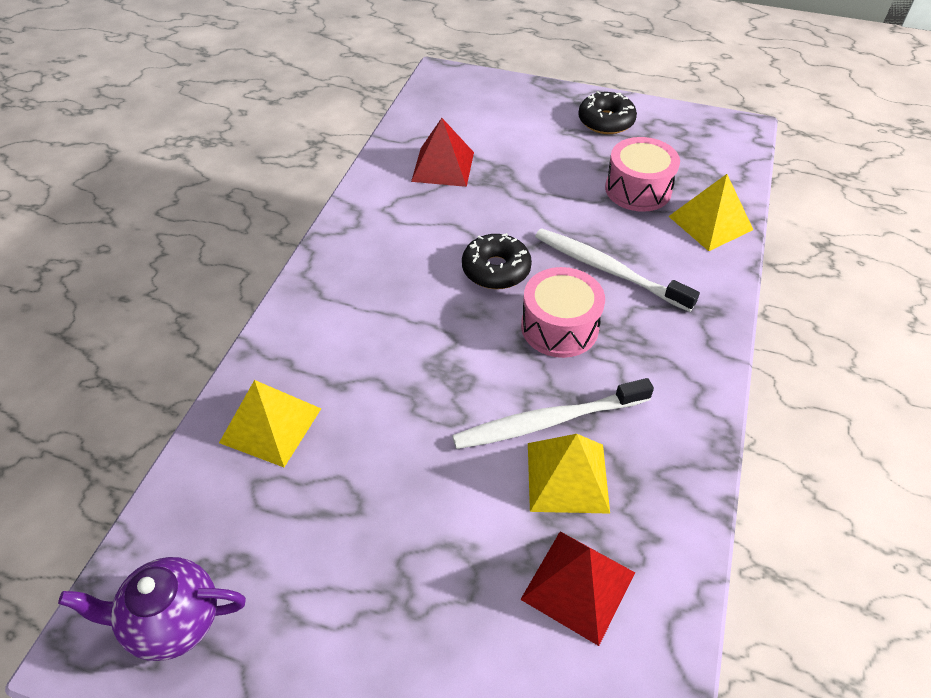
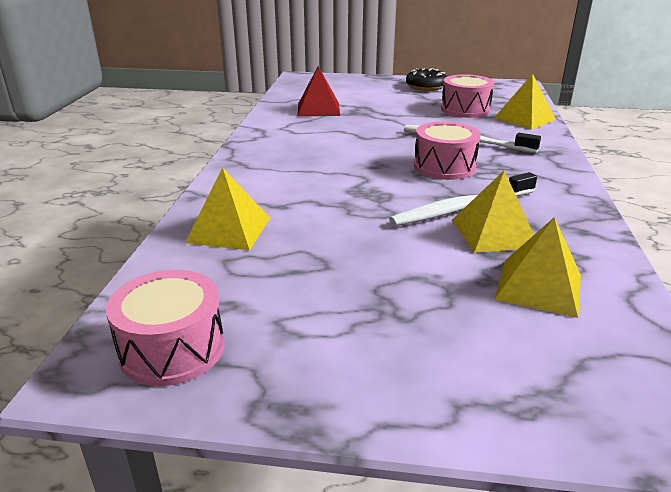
camera: 10 degrees left, 20 degrees down
(173, 621) = (172, 349): purple teapot -> pink drum
(496, 269) = (381, 146): black donut -> none
(578, 585) = (538, 286): red pyramid -> yellow pyramid

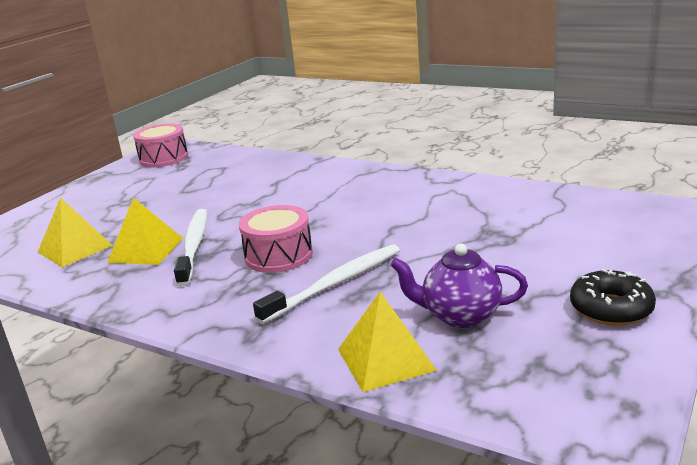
camera: 115 degrees right, 5 degrees down
(229, 230) = (258, 168): yellow pyramid -> none
(318, 109) = (511, 212): red pyramid -> none
(465, 109) = (460, 316): pink drum -> purple teapot

